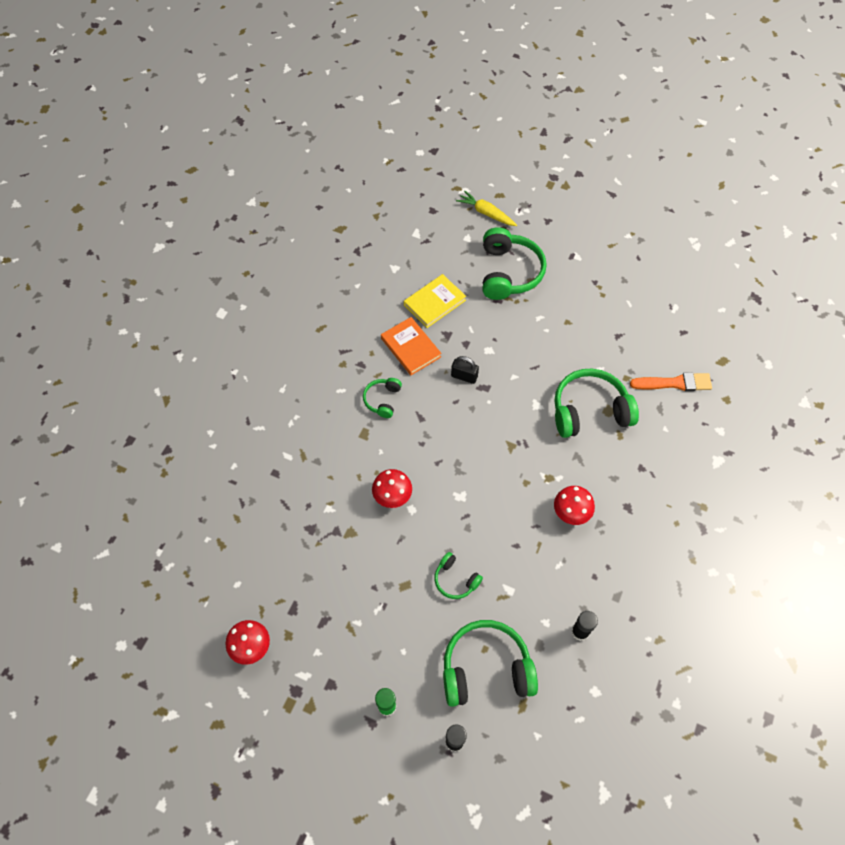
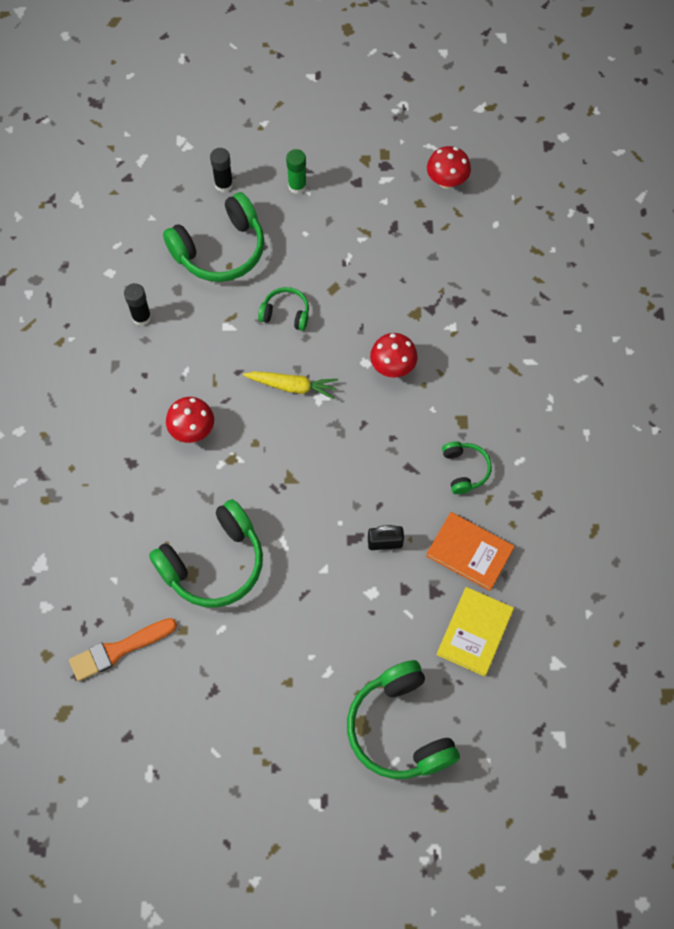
camera: 155 degrees right, 5 degrees up
(486, 213) = (480, 824): yellow carrot -> yellow carrot (292, 386)

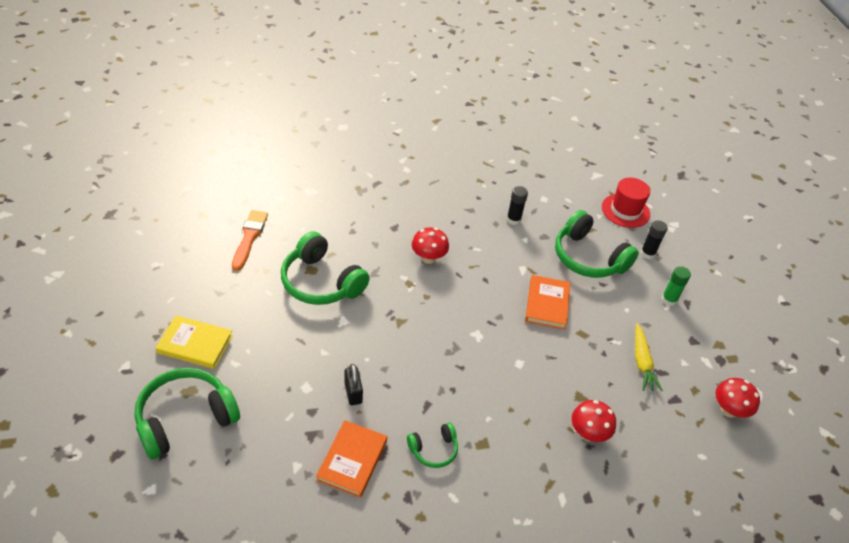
camera: 75 degrees right, 20 degrees down
(119, 650) = (249, 237): orange brush -> orange brush turned 45 degrees clockwise
(148, 186) = (625, 210): none -> red hat
(286, 313) = (547, 304): green headphones -> orange book
(292, 386) = (482, 315): yellow carrot -> yellow carrot (642, 362)
(392, 367) = (521, 383): red mushroom -> red mushroom (588, 433)
(474, 632) = (275, 471): yellow book -> yellow book (195, 344)

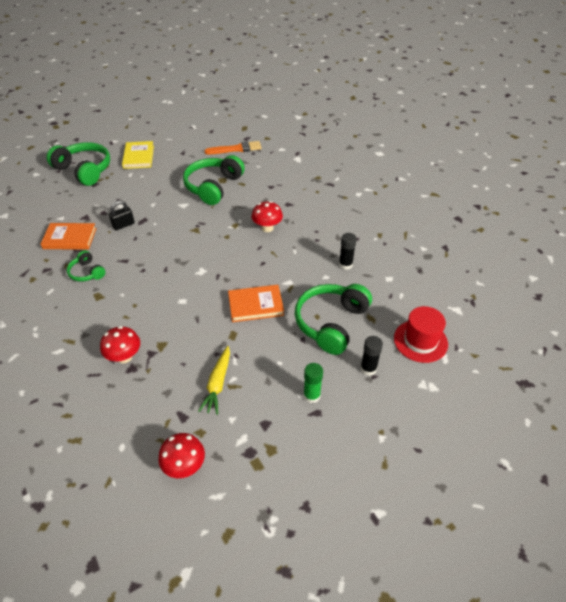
camera: 75 degrees right, 0 degrees up
(642, 362) = (217, 384): yellow carrot -> yellow carrot turned 60 degrees counterclockwise

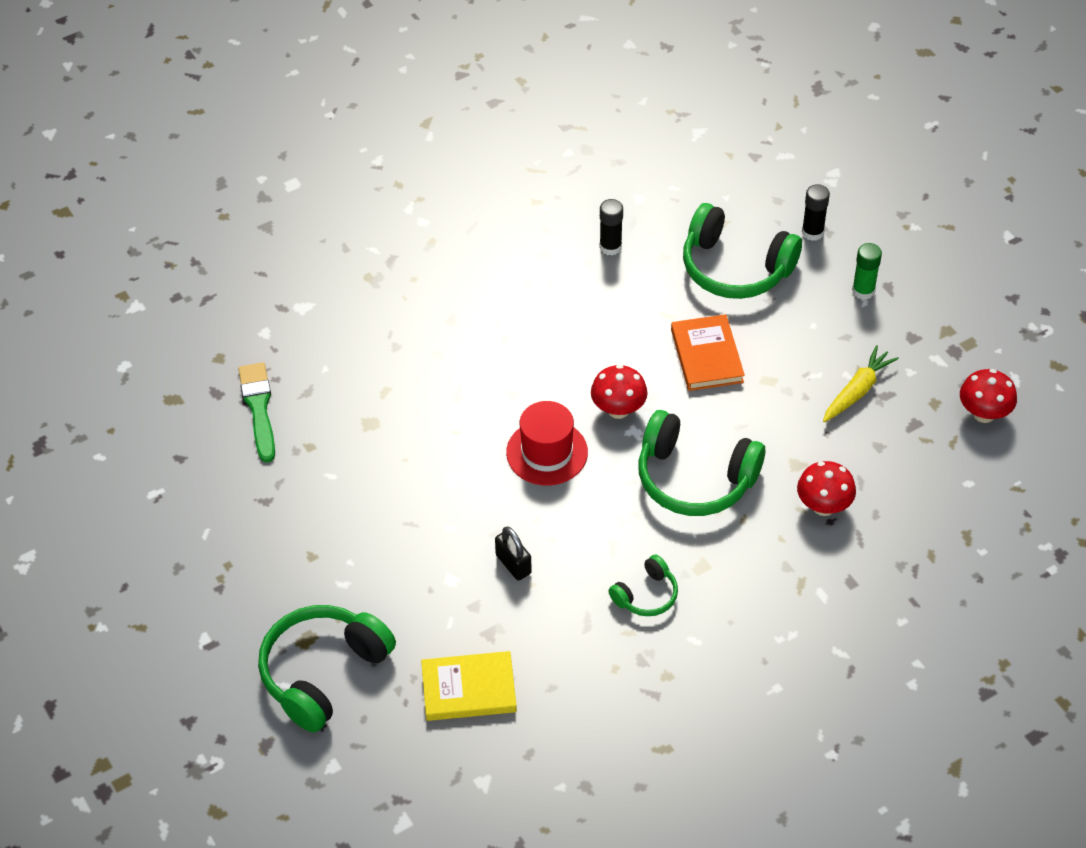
camera: 90 degrees left, 5 degrees up
(70, 238) = (554, 644): orange book -> none
(138, 157) = (277, 579): yellow book -> yellow book (469, 689)
(213, 187) = (393, 436): green headphones -> green headphones (694, 479)
(217, 384) = (857, 391): yellow carrot -> yellow carrot turned 60 degrees counterclockwise
(236, 149) = (258, 408): orange brush -> green brush
(267, 228) = (520, 348): red mushroom -> red mushroom (618, 409)
(420, 341) = (759, 176): red hat -> red hat (547, 452)

